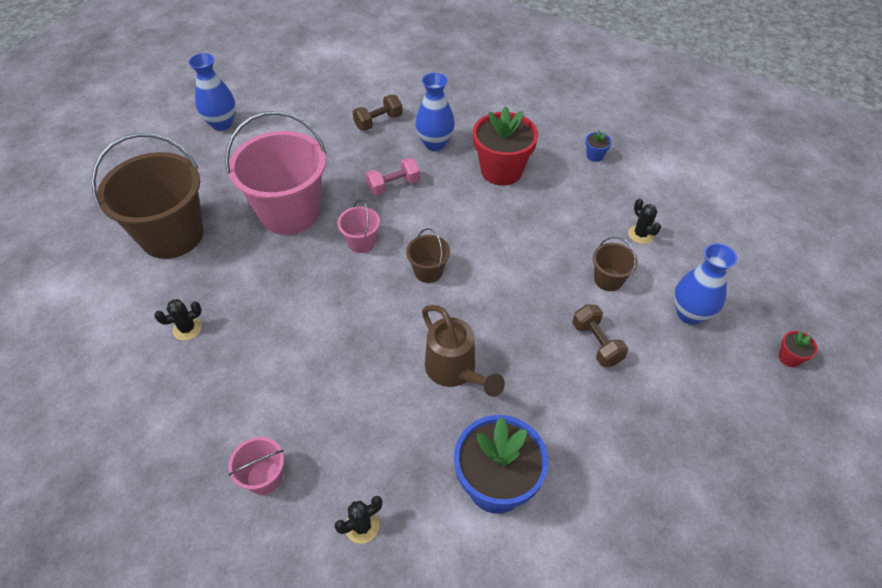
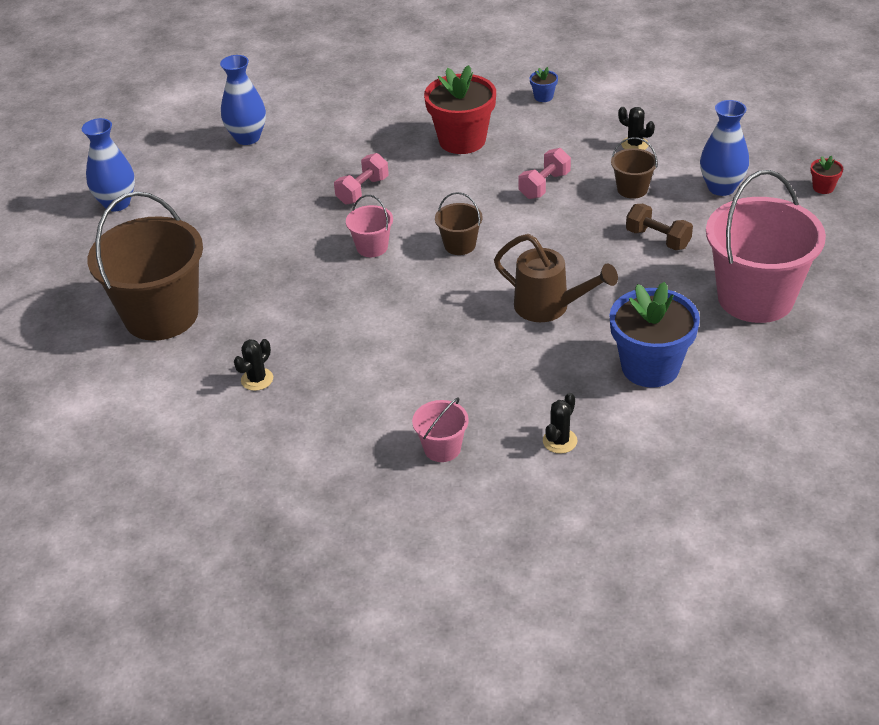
camera: 25 degrees left, 10 degrees down
(290, 212) = (273, 250): pink bucket -> pink bucket (755, 297)
(378, 122) = (295, 142): brown dumbbell -> none
(435, 143) = (374, 141): blue vase -> blue vase (247, 138)
(536, 243) = (544, 185): none -> pink dumbbell

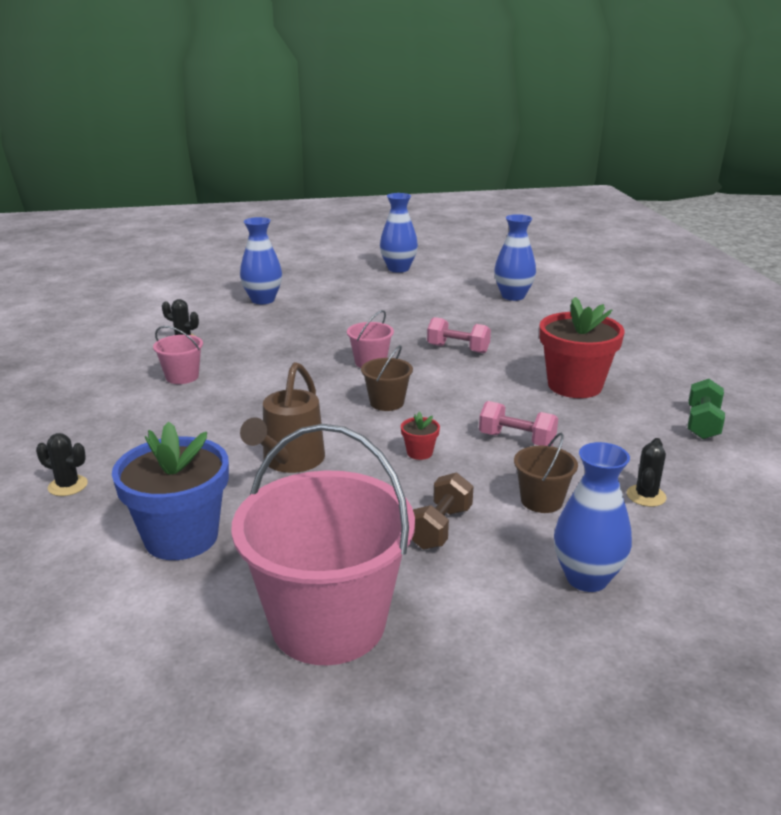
camera: 75 degrees right, 15 degrees down
(161, 315) = (263, 300): brown bucket -> blue vase
(442, 448) = (76, 424): pink bucket -> pink bucket (182, 377)
(543, 97) = (702, 424): blue flower pot -> green dumbbell
(823, 187) = (651, 697): red flower pot -> red flower pot (419, 453)

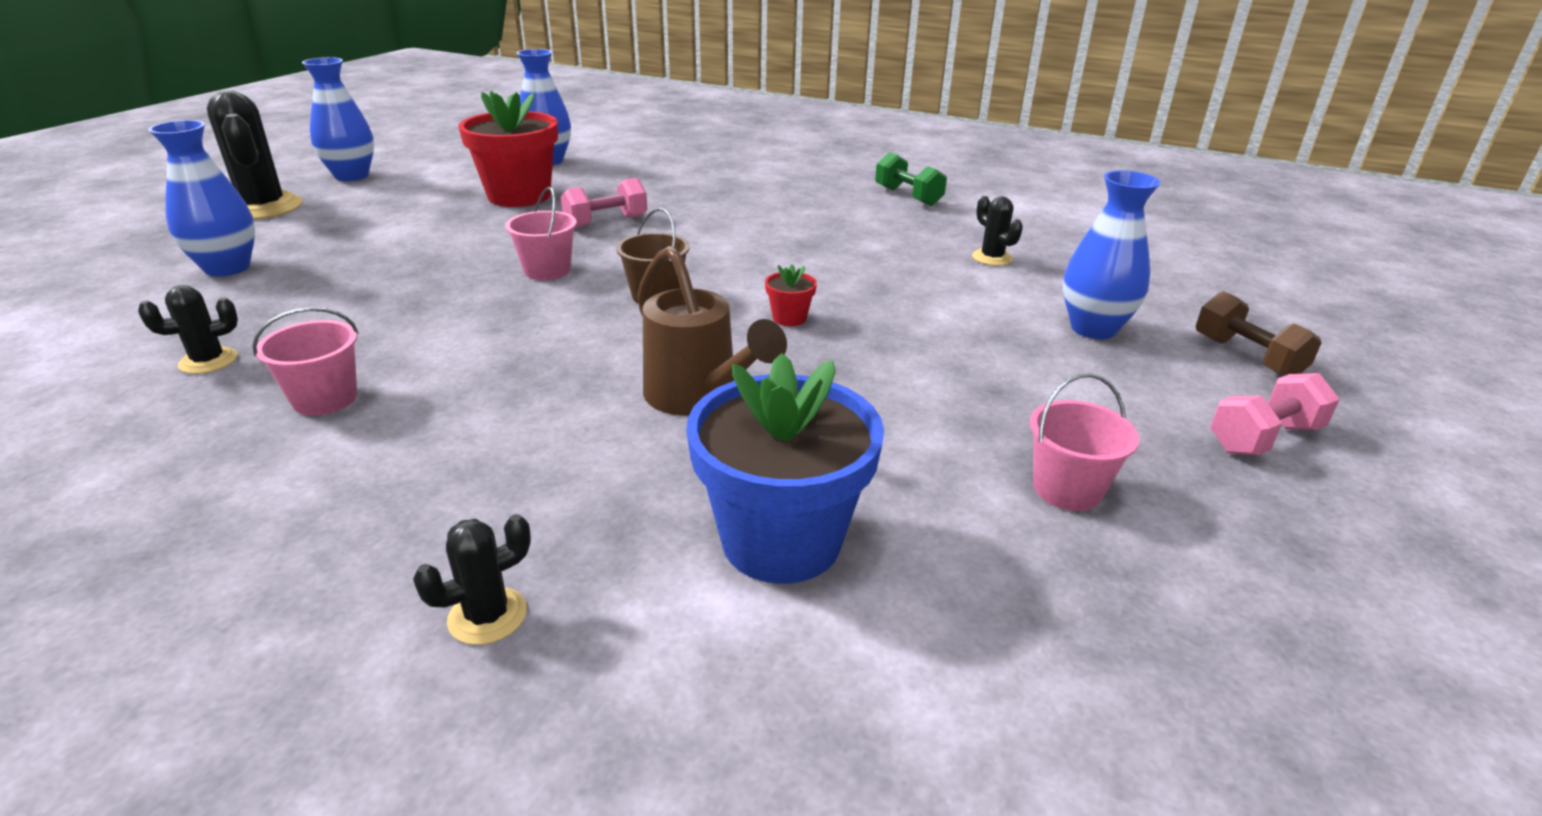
camera: 55 degrees left, 5 degrees up
(328, 623) = (1067, 489): pink bucket -> pink bucket, size x0.45
(331, 273) = (263, 207): none -> black cactus
(440, 528) = (946, 361): brown dumbbell -> brown dumbbell (1247, 357)
(517, 440) = (831, 267): pink dumbbell -> pink dumbbell (1264, 438)
(541, 501) = (952, 298): brown bucket -> none
(574, 385) = (772, 209): red flower pot -> red flower pot (519, 196)

